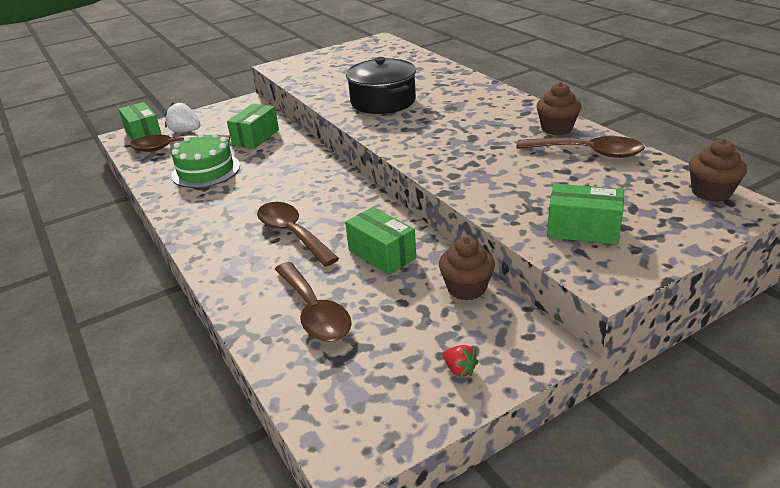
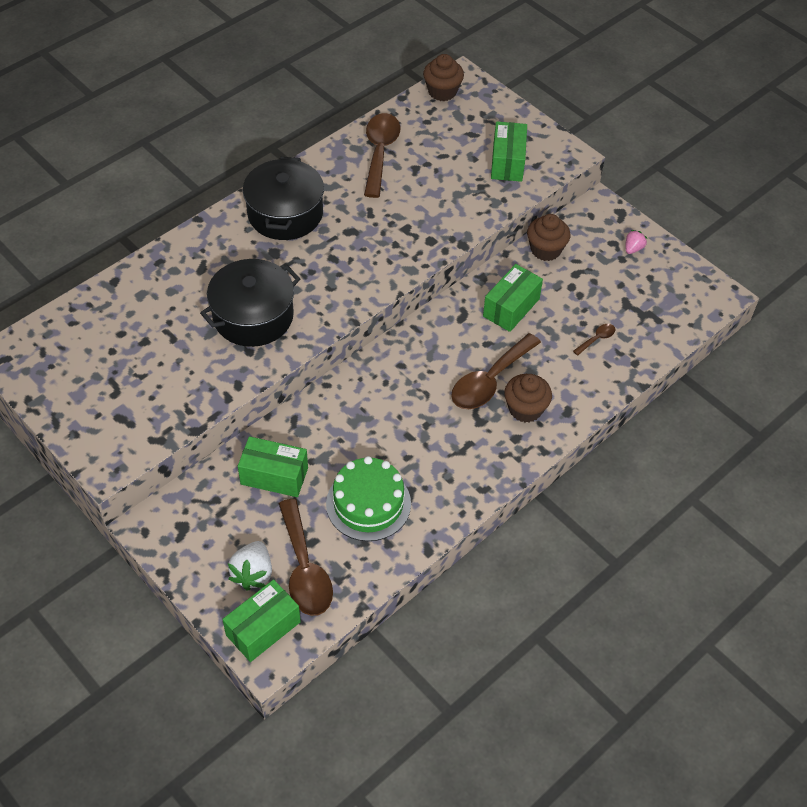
camera: 105 degrees left, 20 degrees up
(314, 312) = (597, 339): brown spoon -> brown spoon, size x0.44
(459, 369) = (633, 248): red strawberry -> pink strawberry
(498, 111) = (285, 213): none -> black pot
(556, 128) = (329, 171): brown cupcake -> brown cupcake (525, 409)

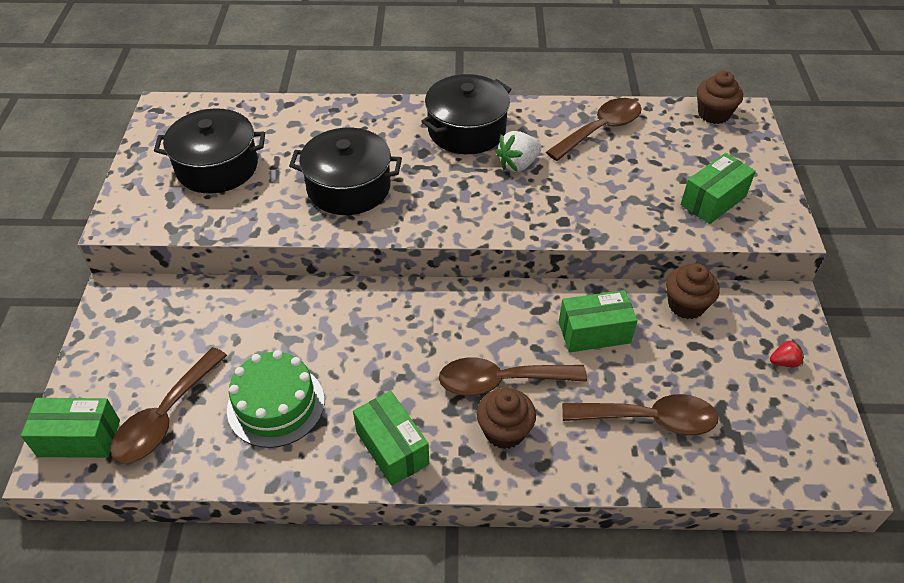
camera: 45 degrees right, 5 degrees down
(127, 370) = (217, 167): none -> black pot
(253, 573) = (128, 388): white strawberry -> white strawberry (518, 164)
(274, 476) = (238, 325): green box -> green box (392, 448)
(597, 339) = (650, 419): brown spoon -> brown spoon, size x2.27
(633, 248) = (784, 362): pink strawberry -> red strawberry

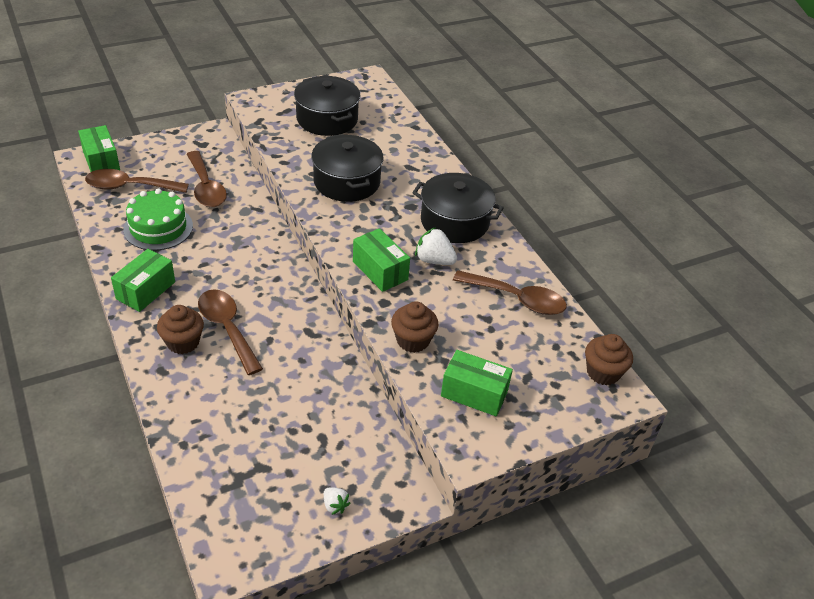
camera: 60 degrees right, 5 degrees down
(594, 332) = (303, 370): green box -> green box (380, 270)
(650, 419) = (229, 424): brown spoon -> brown spoon (206, 188)
(686, 305) = (365, 423): brown cupcake -> brown cupcake (413, 340)
(784, 362) = (335, 505): red strawberry -> white strawberry

